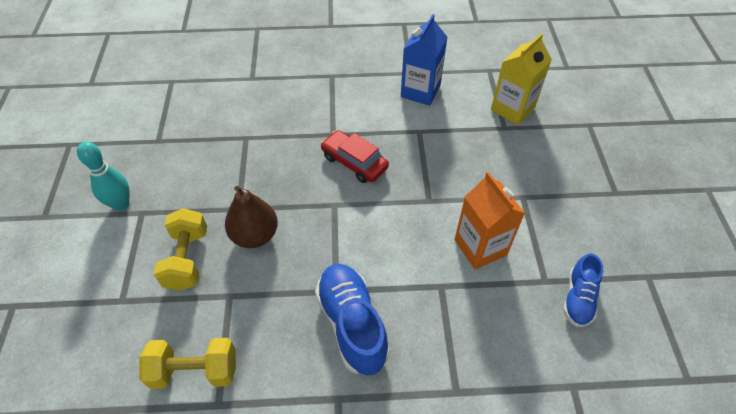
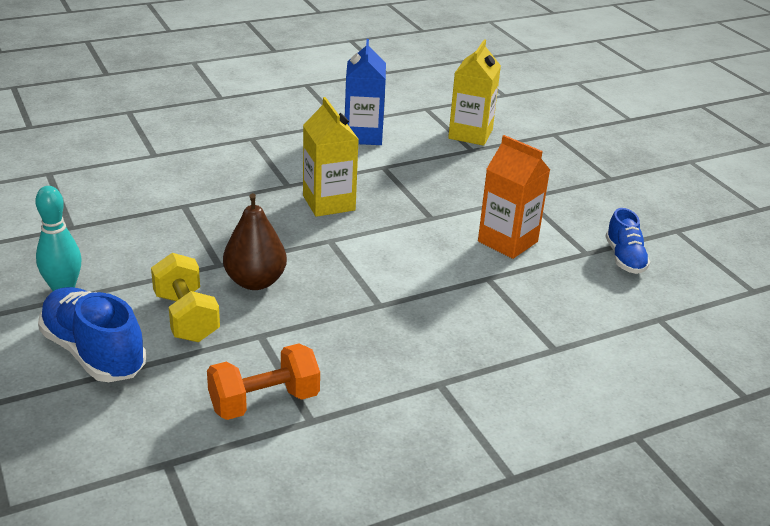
camera: 25 degrees left, 20 degrees down
(195, 371) = (264, 402): yellow dumbbell -> orange dumbbell
(352, 324) = (415, 326): blue shoe -> blue shoe (94, 353)
(354, 162) = (329, 203): red car -> yellow carton

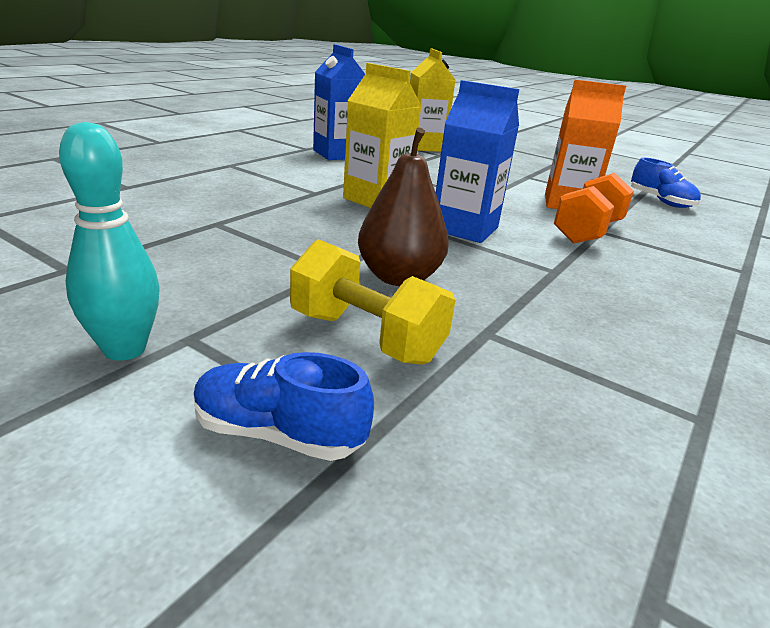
camera: 30 degrees left, 5 degrees down
(94, 353) = (278, 434): blue shoe -> blue shoe, size x0.61
(264, 402) = (617, 416): orange dumbbell -> orange dumbbell (587, 232)
(363, 249) = (464, 229): none -> blue carton

